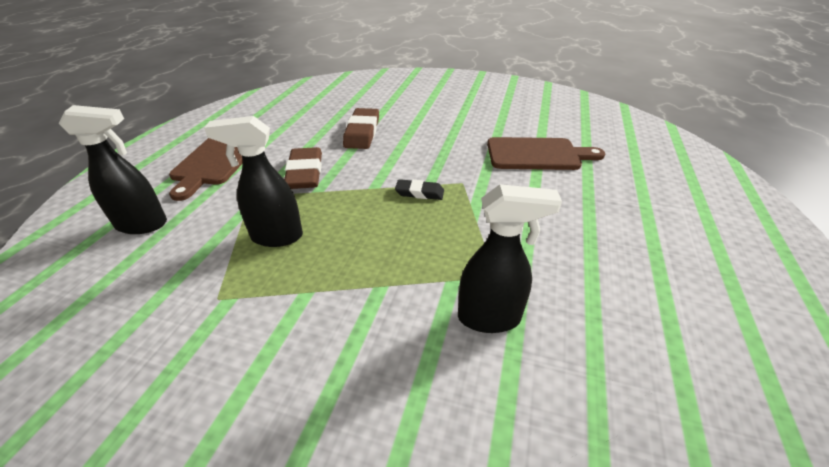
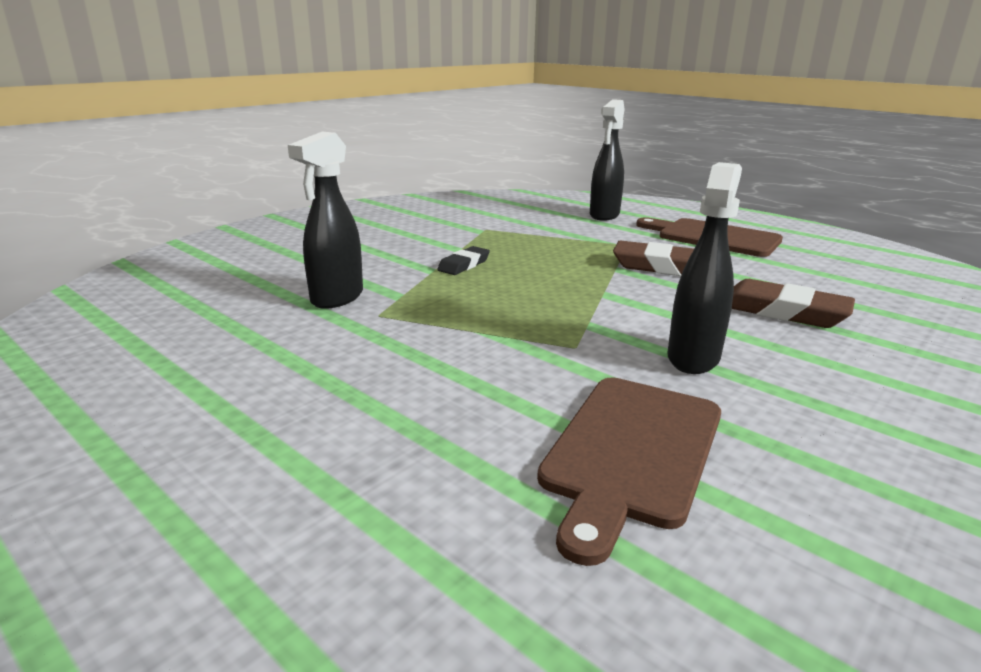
camera: 115 degrees right, 15 degrees down
(276, 237) = (545, 247): black spray bottle -> black spray bottle (693, 358)
(419, 193) = (570, 314): black eraser -> black eraser (464, 265)

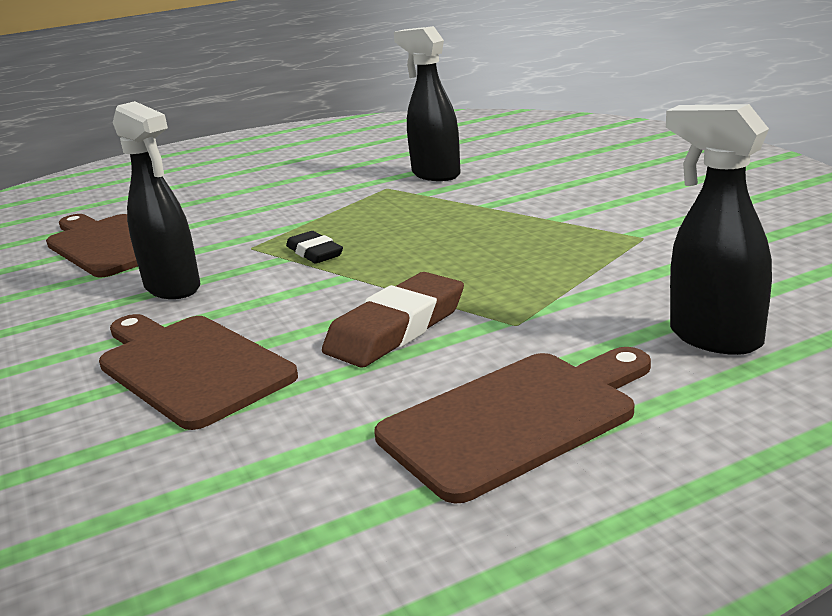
camera: 115 degrees right, 0 degrees up
(464, 265) = (490, 219): black eraser -> black eraser (314, 252)
(783, 311) = (190, 367): brown eraser -> brown cutting board

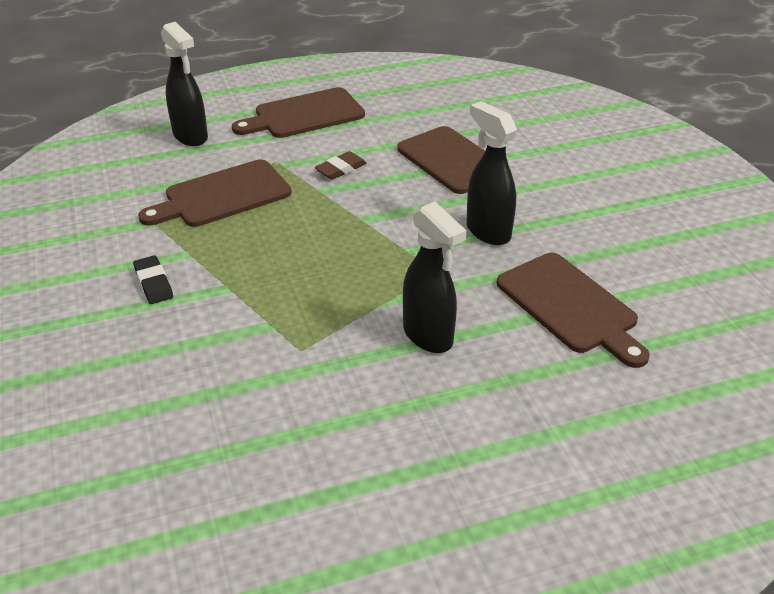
camera: 175 degrees left, 15 degrees up
(314, 252) = (383, 251): black eraser -> black eraser (153, 283)
(396, 328) = (341, 169): brown eraser -> brown eraser, size x0.59
(435, 174) = (241, 365): black spray bottle -> black spray bottle (428, 336)
(563, 270) = (222, 196): none -> brown cutting board

